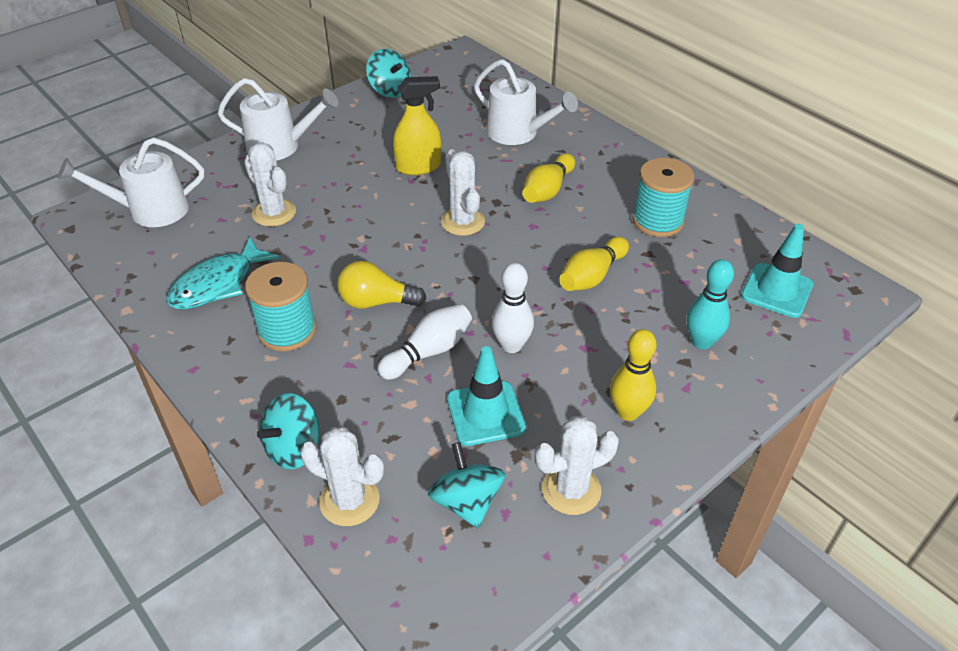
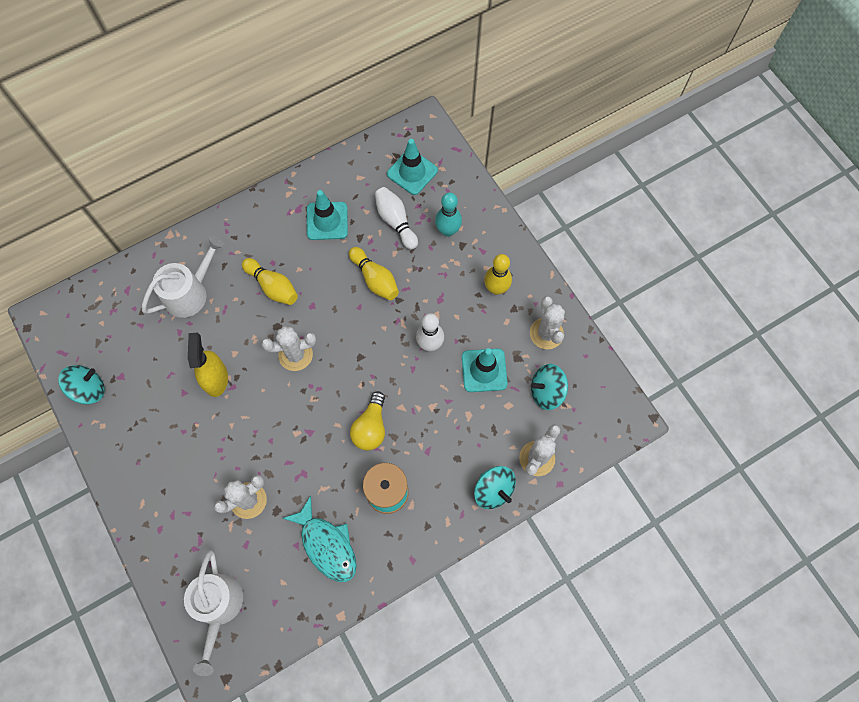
camera: 80 degrees left, 25 degrees up
(280, 146) = (152, 494): white watering can -> none
(429, 352) = (426, 397): white bowling pin -> white bowling pin (396, 221)
(658, 221) = (327, 221): turquoise spool -> turquoise traffic cone

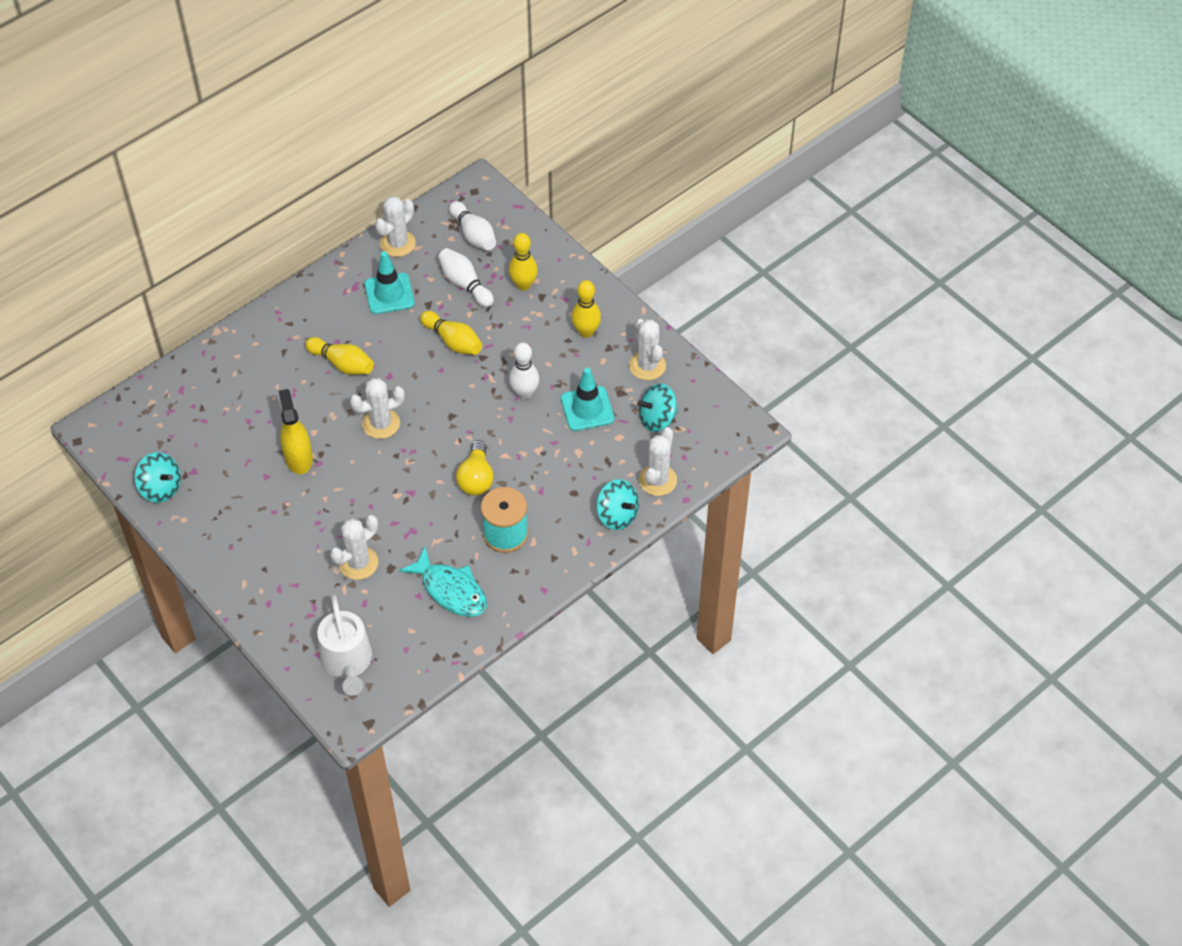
camera: 10 degrees left, 15 degrees down
(89, 389) = (161, 488): turquoise spinning top -> turquoise spinning top turned 75 degrees clockwise
(190, 293) = (252, 382): white watering can -> none
(344, 171) = (398, 243): none -> white cactus
(412, 172) = (473, 234): turquoise traffic cone -> white bowling pin
(448, 230) = (523, 285): turquoise bowling pin -> yellow bowling pin

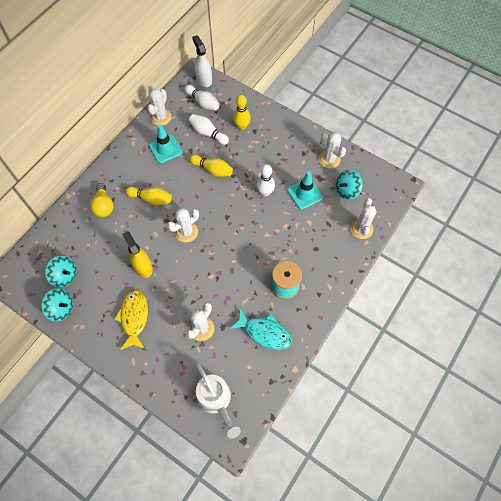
camera: 15 degrees left, 10 degrees up
(263, 525) = (134, 318): none -> yellow fish
(476, 478) = (255, 253): yellow light bulb -> yellow light bulb (104, 206)
(487, 198) = (204, 79): none -> white spray bottle
(586, 332) = (287, 146): yellow bowling pin -> none
(617, 515) = (346, 257): turquoise spinning top -> turquoise spinning top (65, 276)

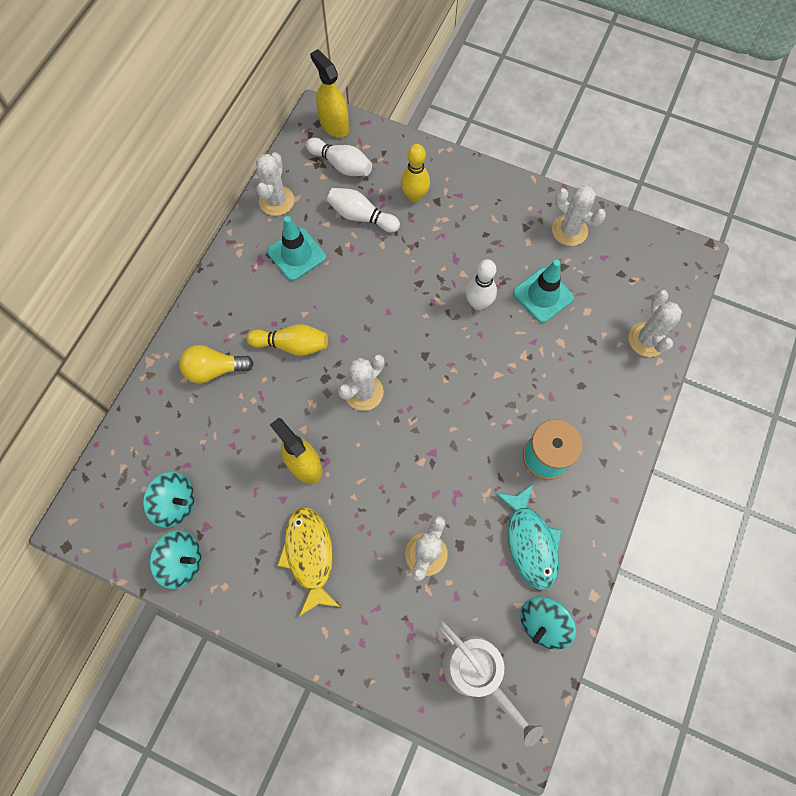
camera: 10 degrees left, 5 degrees up
(104, 206) = (214, 369): yellow light bulb -> yellow light bulb turned 105 degrees clockwise
(204, 79) = (334, 125): white spray bottle -> yellow spray bottle
(212, 170) = (383, 278): yellow bowling pin -> none
(264, 332) = (530, 542): turquoise fish -> turquoise fish turned 60 degrees clockwise
(347, 190) = (609, 279): turquoise spinning top -> turquoise spinning top (543, 623)

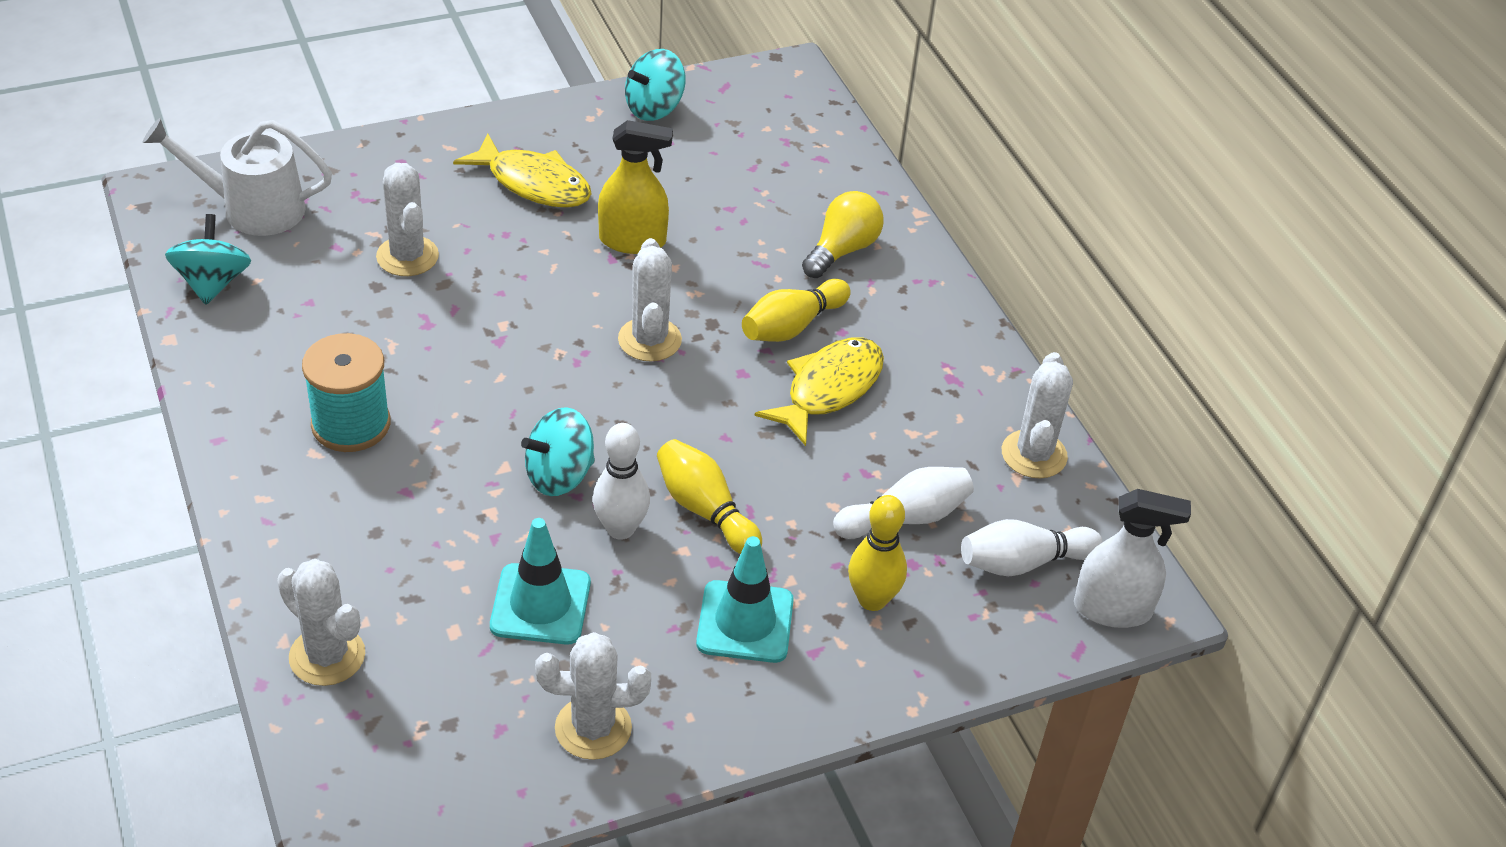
camera: 130 degrees right, 25 degrees down
(175, 503) = (721, 137): turquoise spinning top -> turquoise spinning top (559, 475)
(276, 201) = (1034, 454): white cactus -> white cactus turned 45 degrees clockwise
(296, 254) = (920, 415): turquoise traffic cone -> turquoise traffic cone (745, 622)
(317, 298) = (829, 389): none -> yellow fish
(334, 125) = (1112, 609): yellow spray bottle -> white spray bottle
(435, 284) = (705, 510): none -> yellow bowling pin
(530, 542) = (293, 337): turquoise fish -> none

